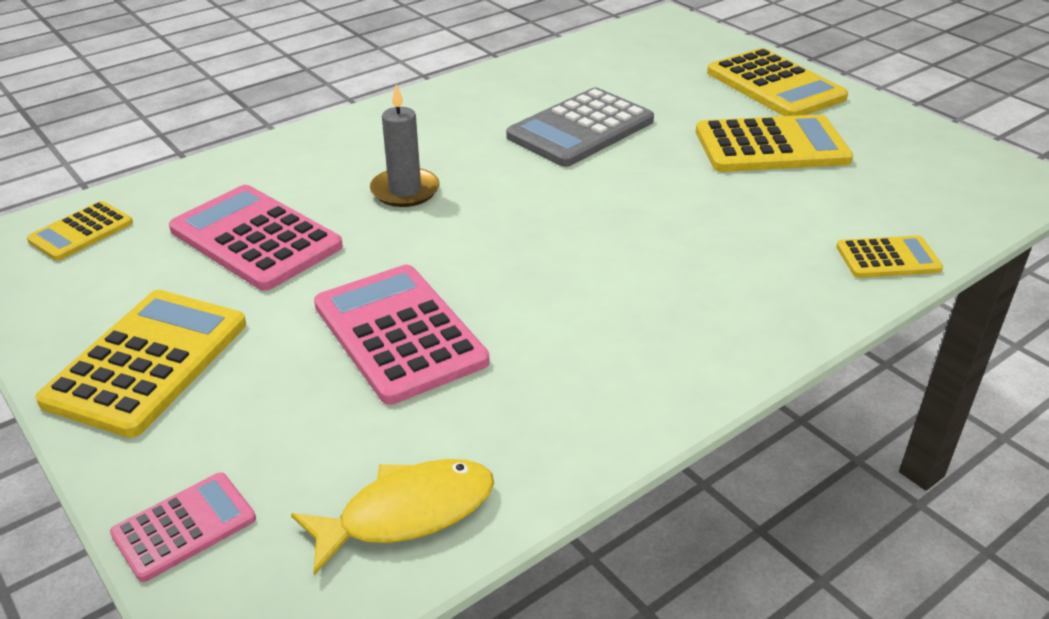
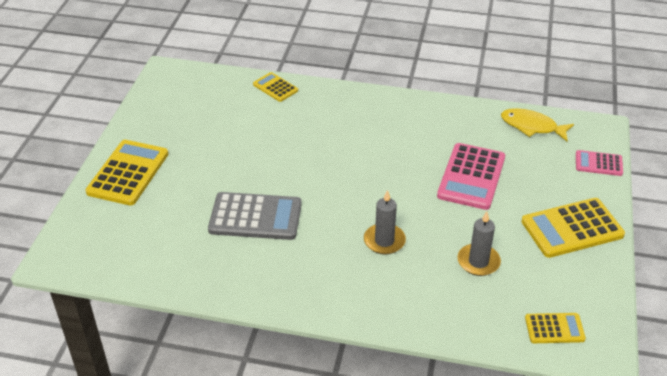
camera: 130 degrees left, 5 degrees up
(255, 238) = (478, 262): pink calculator -> grey candle
(771, 146) = (207, 148): yellow calculator -> none

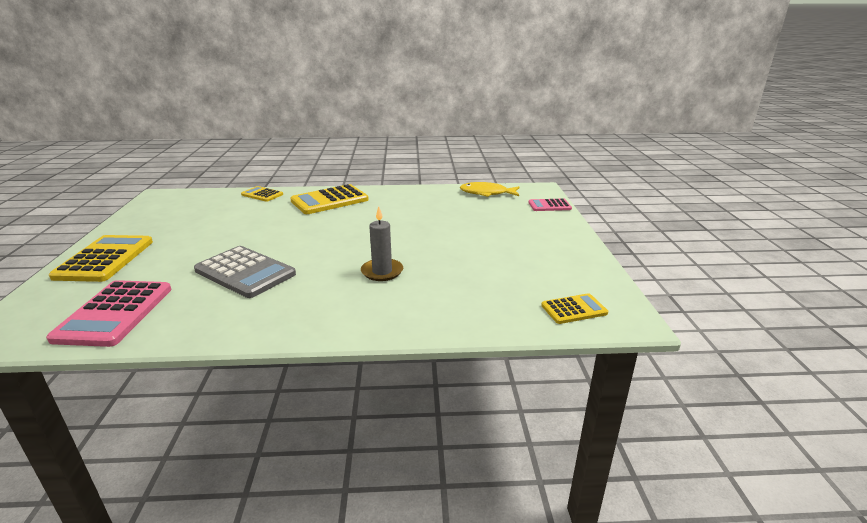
camera: 15 degrees left, 15 degrees down
(255, 217) = (245, 272): grey calculator -> grey calculator turned 45 degrees clockwise
(471, 177) = (449, 224): pink calculator -> pink calculator (115, 313)
(478, 262) = (478, 273): grey candle -> none
(572, 228) = (550, 242): yellow calculator -> yellow calculator (329, 200)

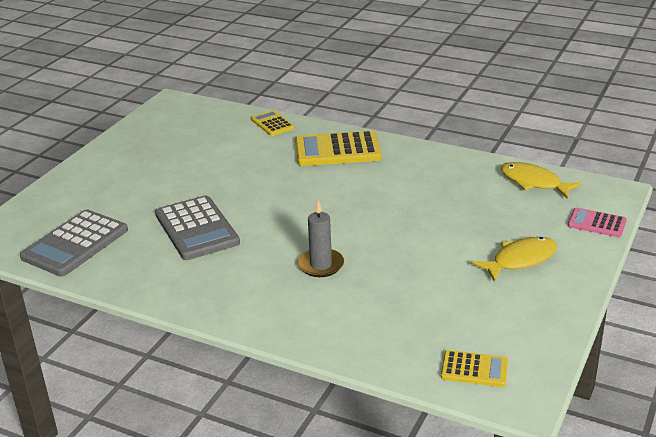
camera: 30 degrees right, 5 degrees up
(105, 259) = (91, 179): yellow calculator -> none
(115, 313) = (75, 244): pink calculator -> grey calculator
(526, 234) = (520, 260): none -> yellow fish

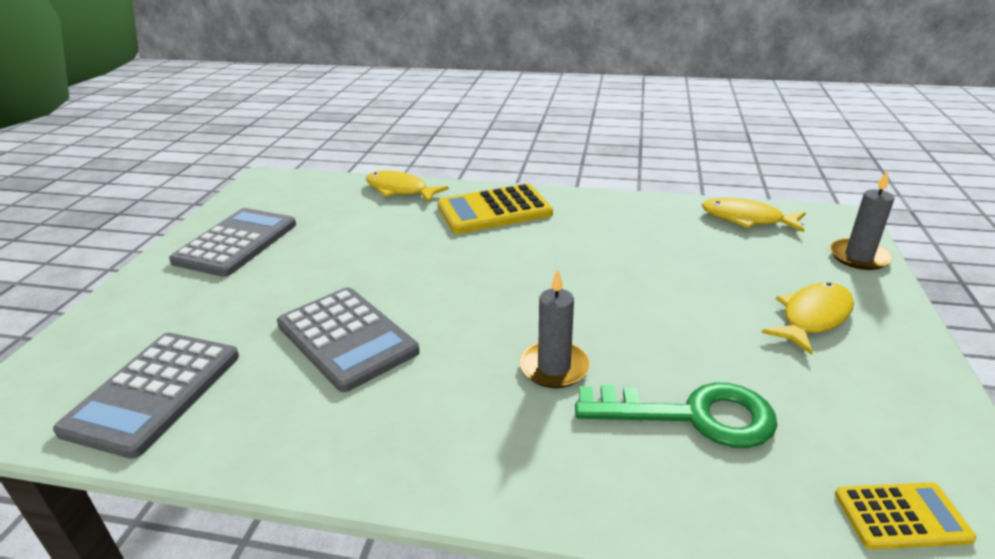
camera: 15 degrees left, 0 degrees up
(140, 153) = (236, 243): none -> grey calculator
(272, 124) = (400, 190): yellow calculator -> yellow fish
(390, 304) = (692, 415): none -> green key
(597, 223) = (858, 257): pink calculator -> grey candle

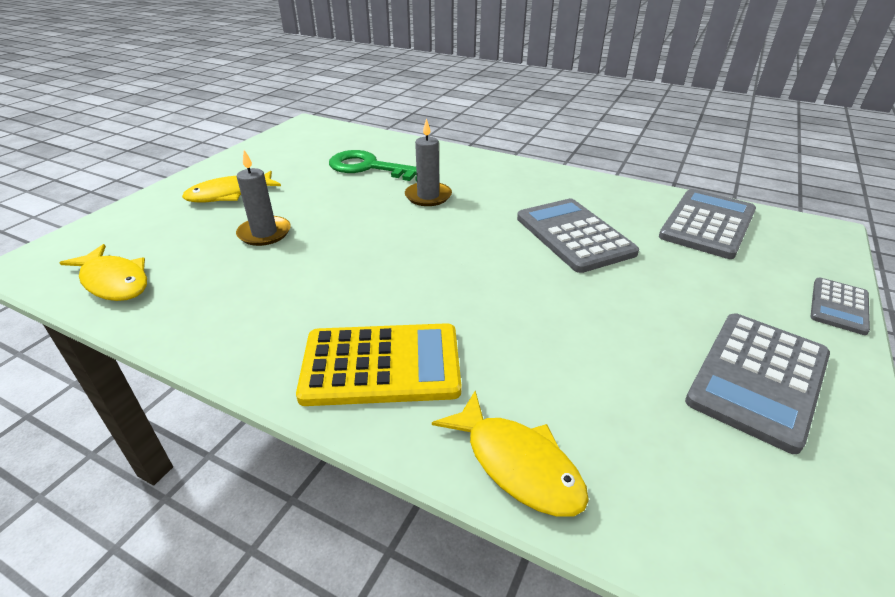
camera: 165 degrees left, 5 degrees up
(107, 305) = (839, 306): none -> grey calculator
(858, 257) = (107, 225): grey candle -> grey candle (264, 233)
(901, 516) = (326, 135): yellow calculator -> none

